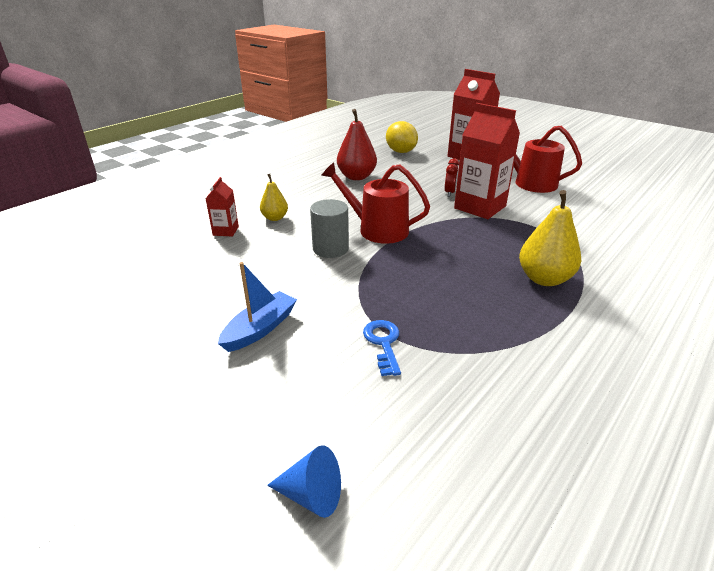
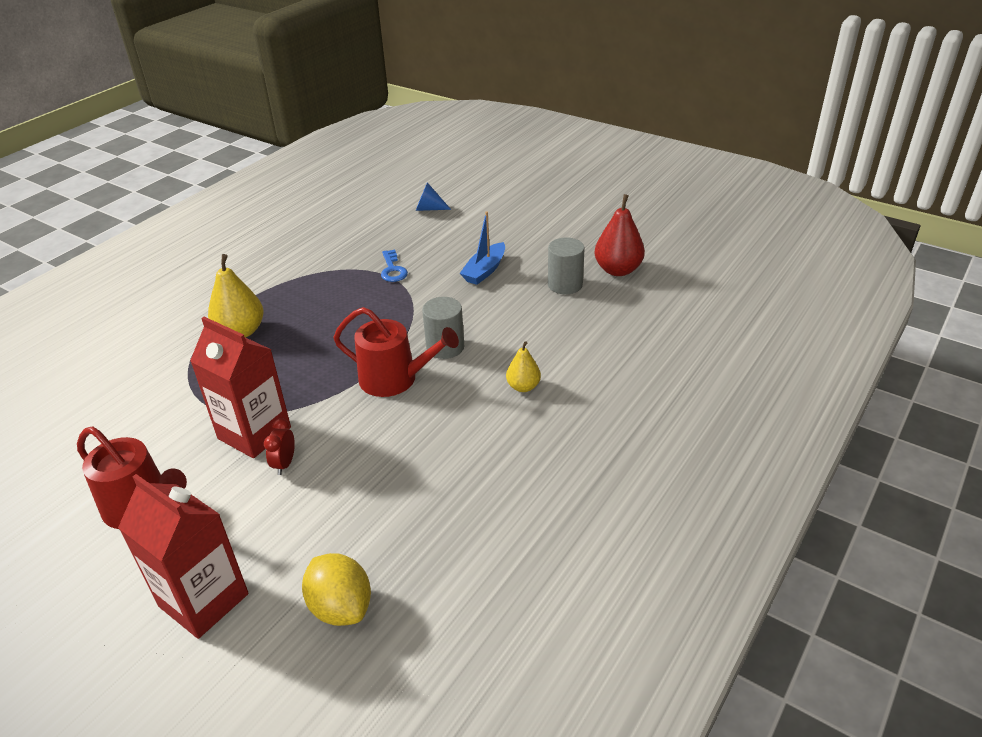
camera: 175 degrees right, 5 degrees up
(175, 300) = (565, 285): none -> grey cylinder
(225, 231) = (571, 361): red carton -> none
(356, 177) = (428, 496): red pear -> red pear (618, 270)

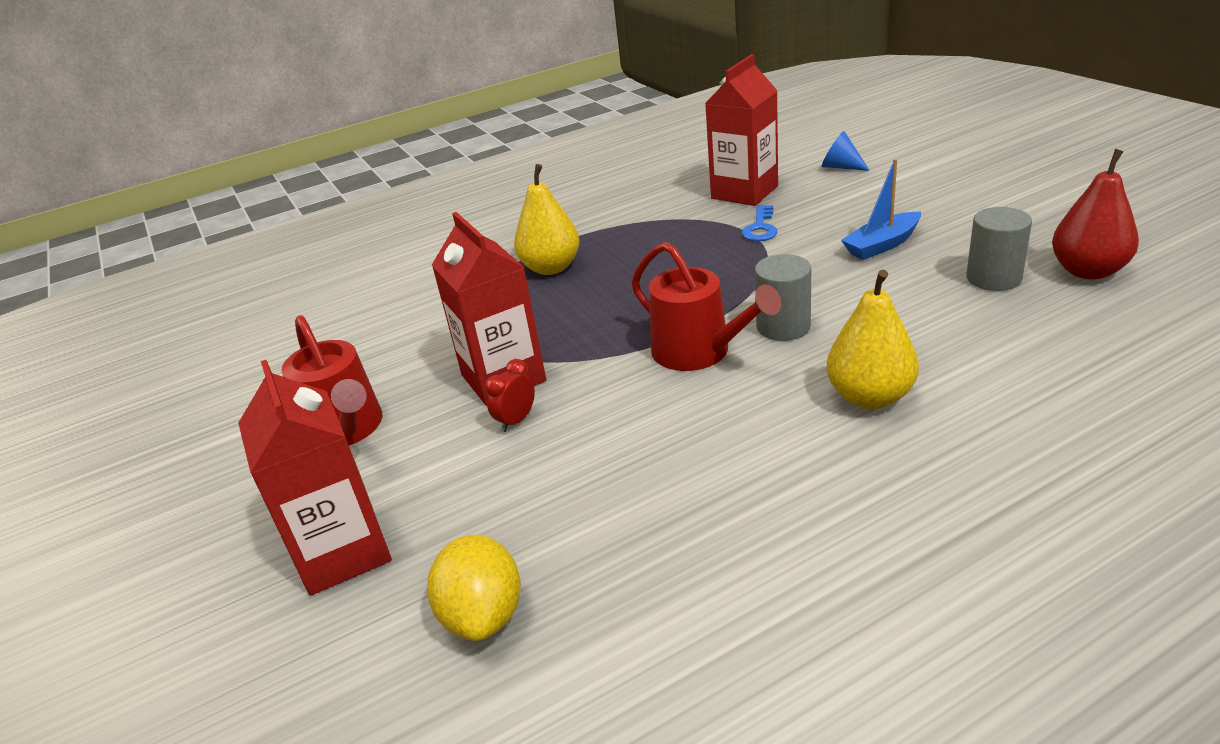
camera: 30 degrees right, 5 degrees down
(366, 240) = (744, 192): none -> red carton
(523, 387) = (870, 397): yellow pear -> yellow pear, size x1.68

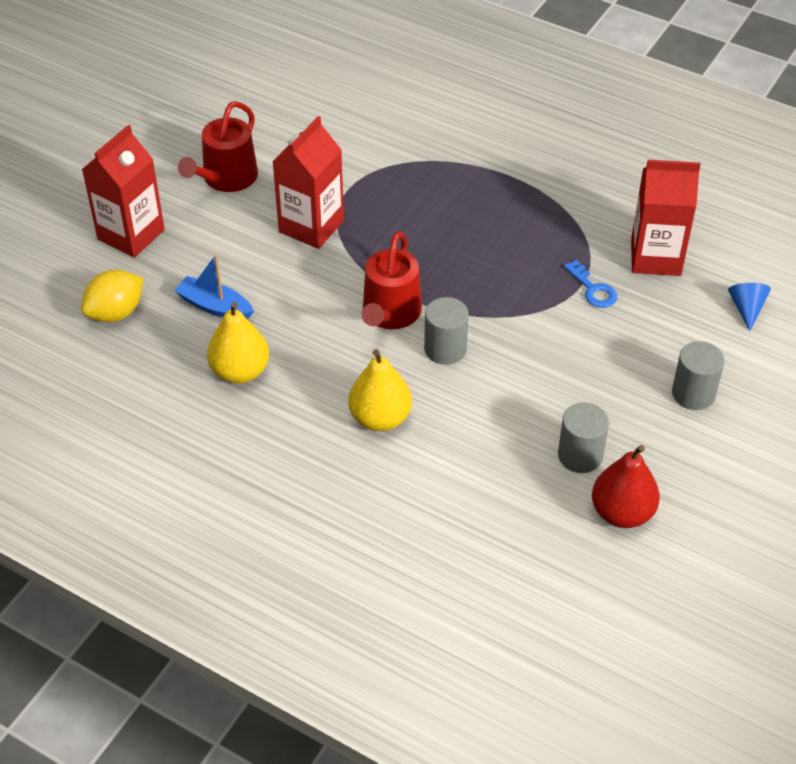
camera: 55 degrees right, 15 degrees up
(516, 421) = (271, 253): red clock -> none
(551, 268) = (462, 187): yellow pear -> yellow pear (240, 371)
(760, 228) = (593, 289): blue key -> blue key turned 105 degrees counterclockwise
(882, 245) = (602, 375): blue boat -> blue boat (214, 306)
(934, 207) = (693, 393): none -> grey cylinder

